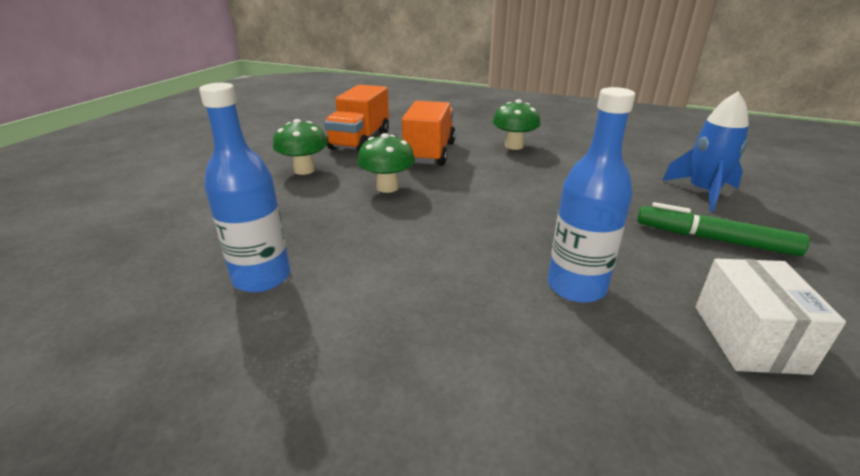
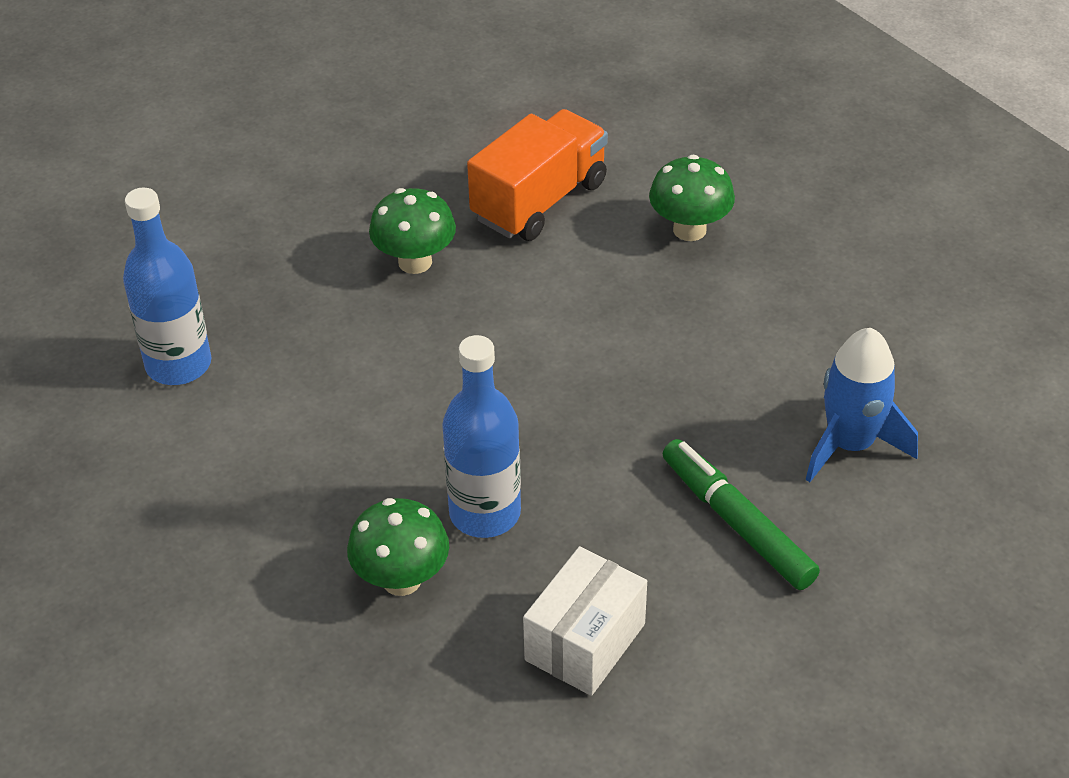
camera: 30 degrees right, 15 degrees up
(304, 170) = (332, 180): green mushroom -> green mushroom (401, 579)
(360, 141) = (460, 129): orange truck -> none

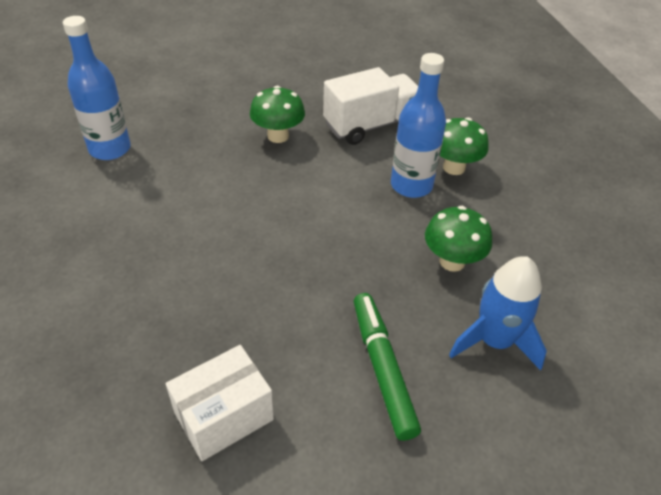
camera: 20 degrees right, 0 degrees up
(401, 579) = (136, 321): green mushroom -> green mushroom (452, 261)
(485, 513) = (218, 297): blue bottle -> blue bottle (411, 185)
(539, 200) = (371, 125): orange truck -> white truck

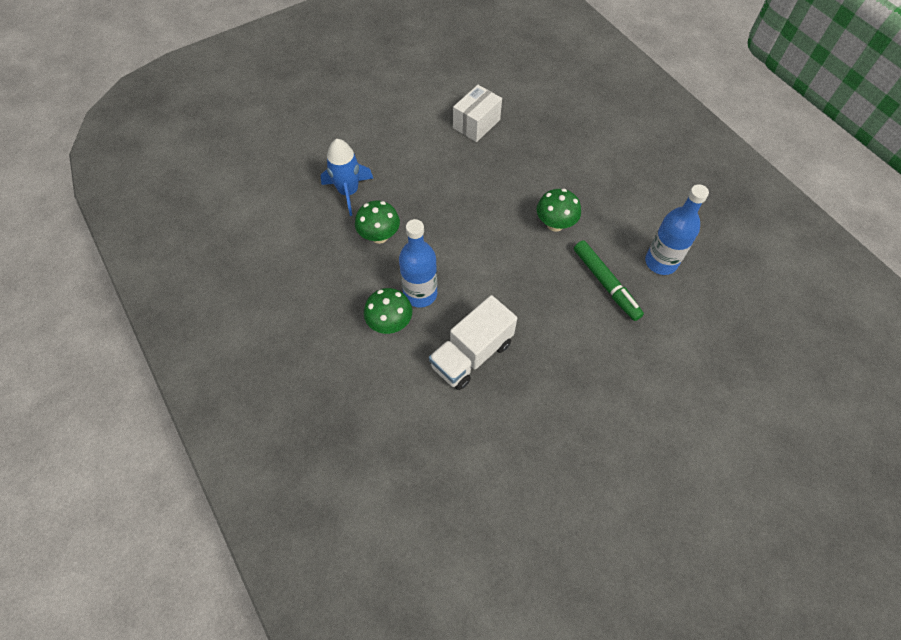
camera: 165 degrees right, 15 degrees up
(278, 136) = (544, 316): green mushroom -> green mushroom (555, 224)
(382, 368) = (407, 162): green marker -> green marker (606, 284)

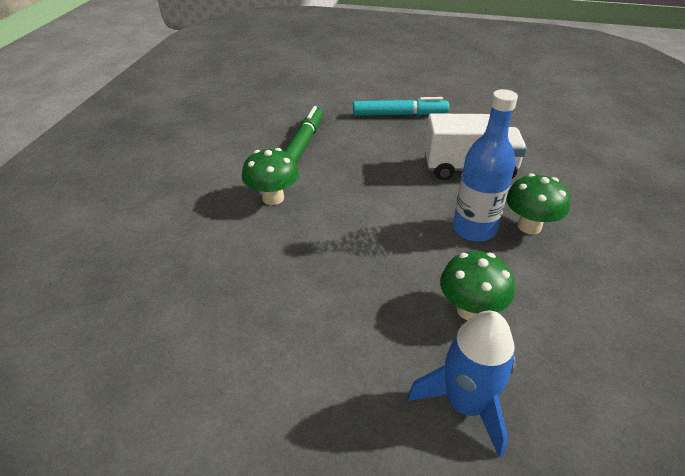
camera: 135 degrees left, 20 degrees down
(476, 124) = (171, 360): white box -> none
(589, 386) = (399, 114): none -> turquoise marker
(661, 262) = (243, 131): blue bottle -> none

